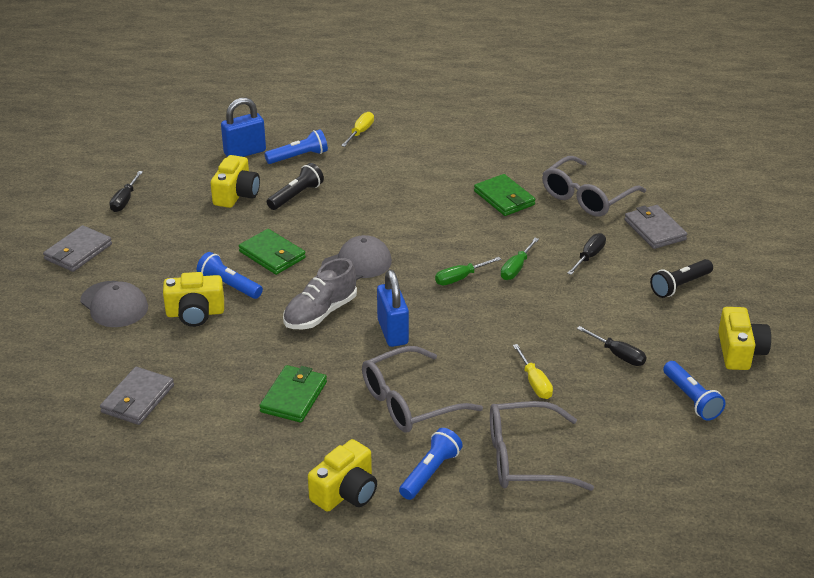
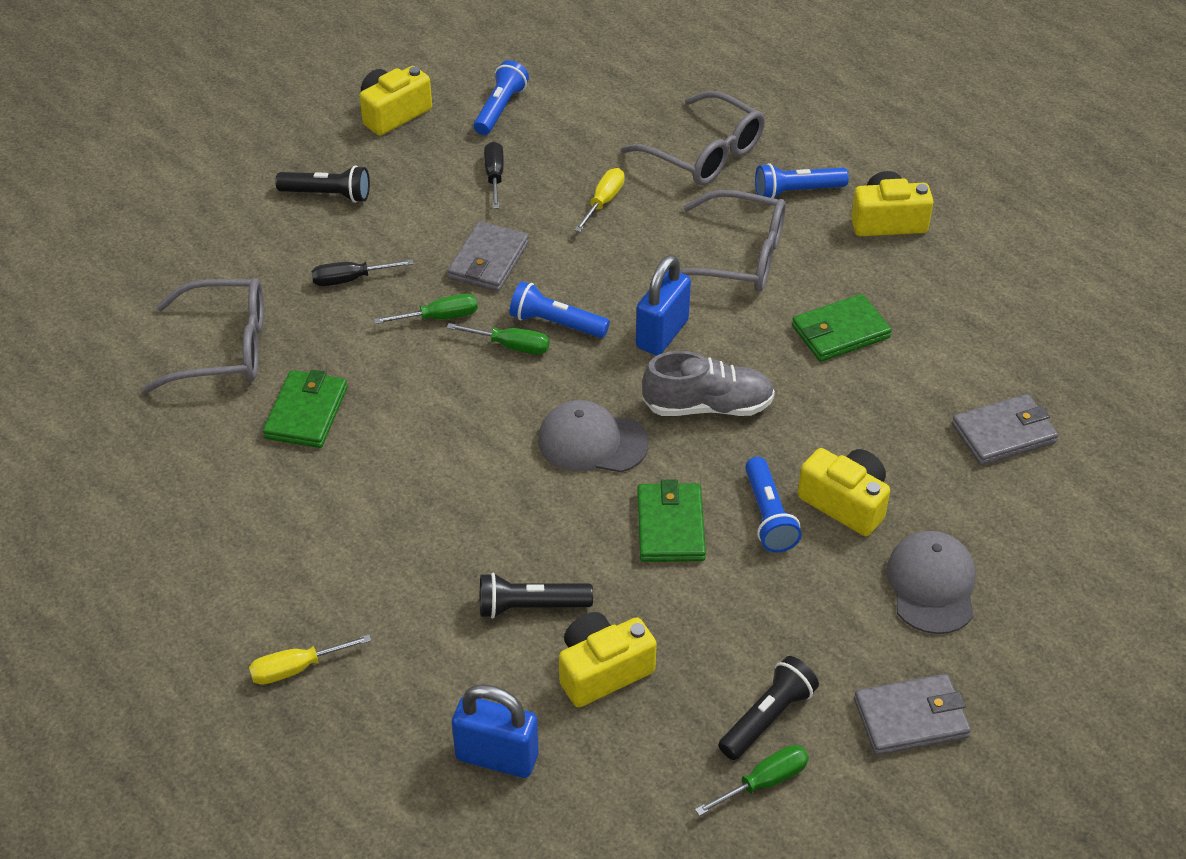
camera: 135 degrees left, 10 degrees up
(125, 200) = (764, 782): black screwdriver -> green screwdriver
(145, 218) = (767, 718): none -> black flashlight
(298, 157) = (438, 684): blue flashlight -> blue flashlight (556, 323)
(654, 230) = (237, 262): grey wallet -> grey wallet (488, 261)

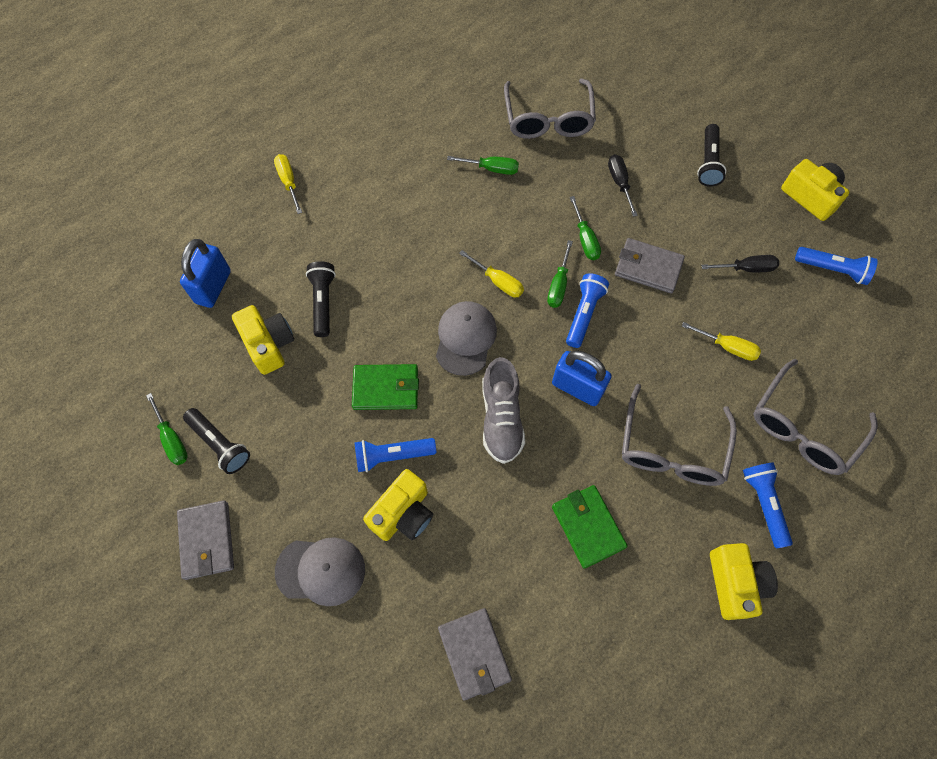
camera: 90 degrees right, 20 degrees up
(306, 412) = (491, 169): green wallet -> green screwdriver
(502, 407) = (498, 281): none -> yellow screwdriver

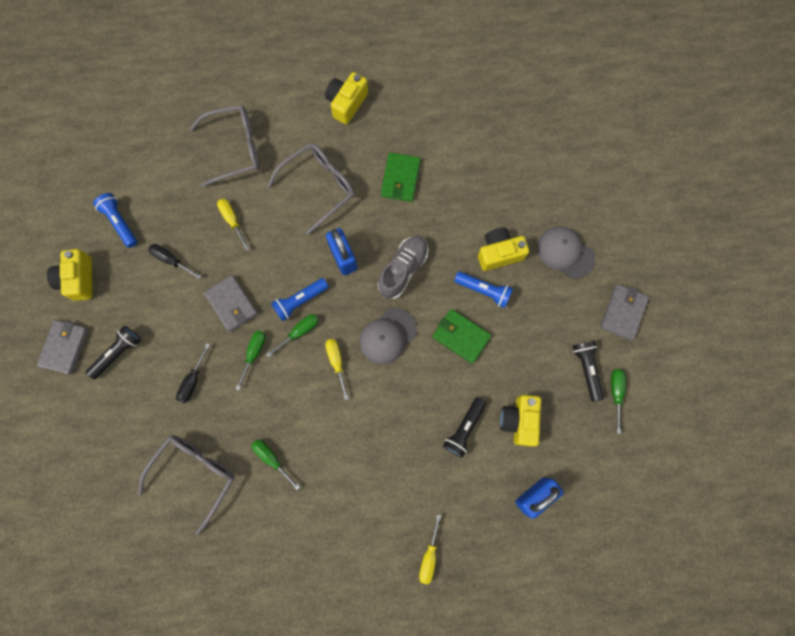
camera: 145 degrees left, 10 degrees up
(474, 653) = (507, 159): grey wallet -> grey wallet (65, 347)
(764, 504) = (296, 127): blue flashlight -> none

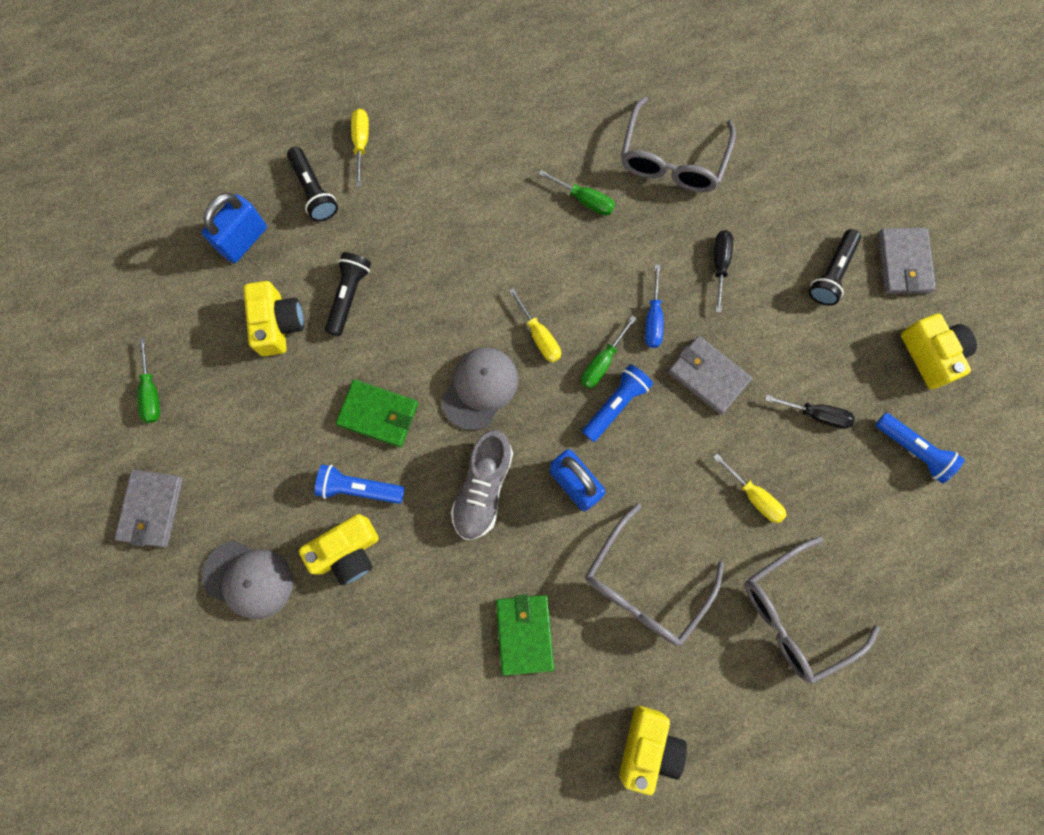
camera: 165 degrees right, 0 degrees up
(254, 354) = (653, 318): green screwdriver -> blue screwdriver
(586, 369) = (195, 414): black flashlight -> black flashlight (314, 191)

